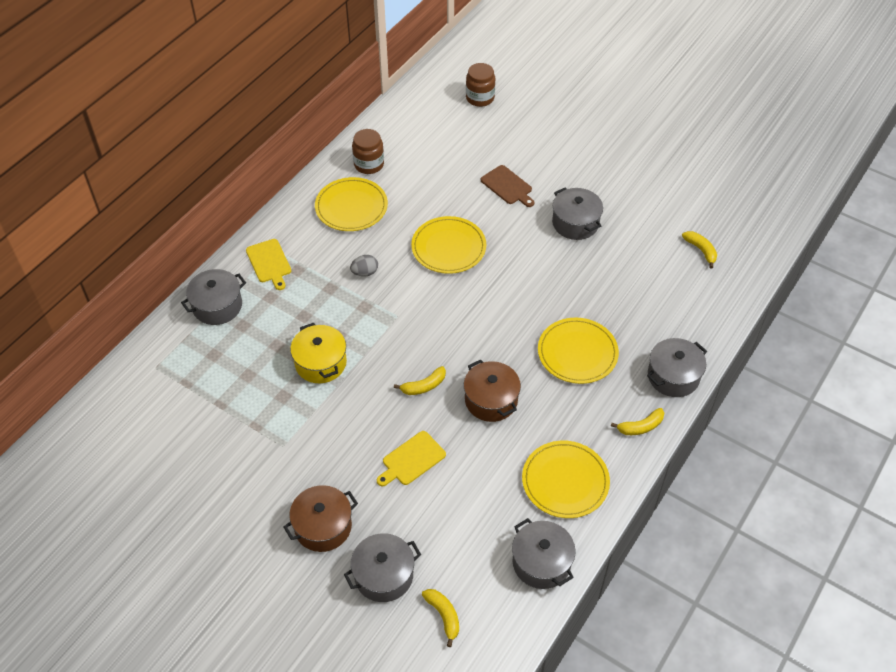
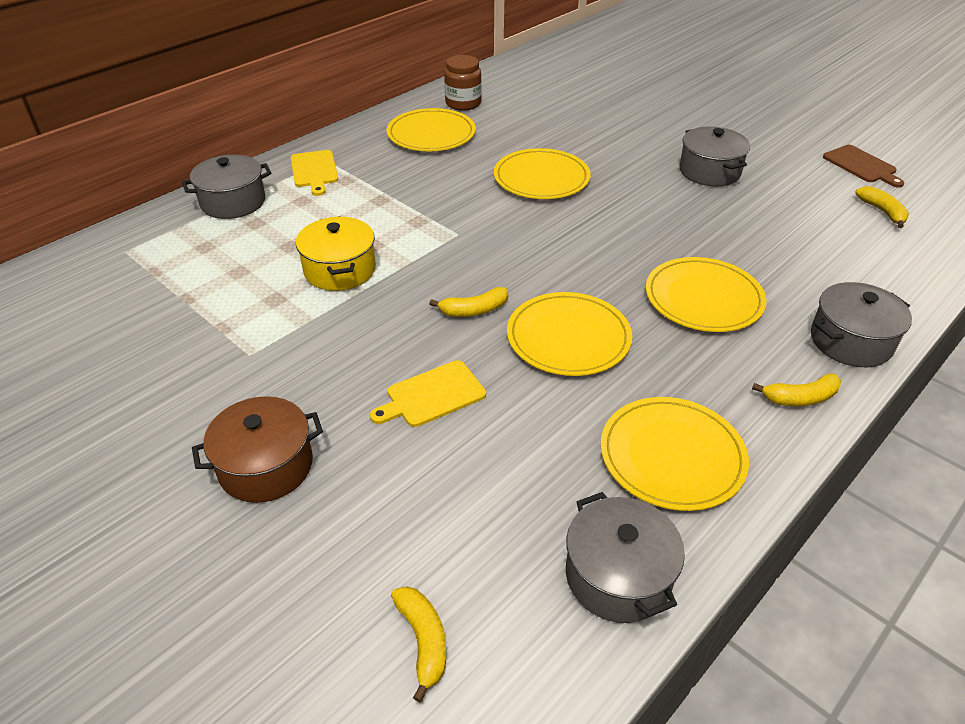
camera: 10 degrees right, 10 degrees down
(365, 272) = (428, 190): grey egg -> none
(383, 575) = (338, 554): grey pot -> none
(480, 98) = (604, 65): brown jar -> none
(491, 400) = (568, 337): brown pot -> yellow plate
(507, 186) = (626, 134): brown cutting board -> brown cutting board (861, 165)

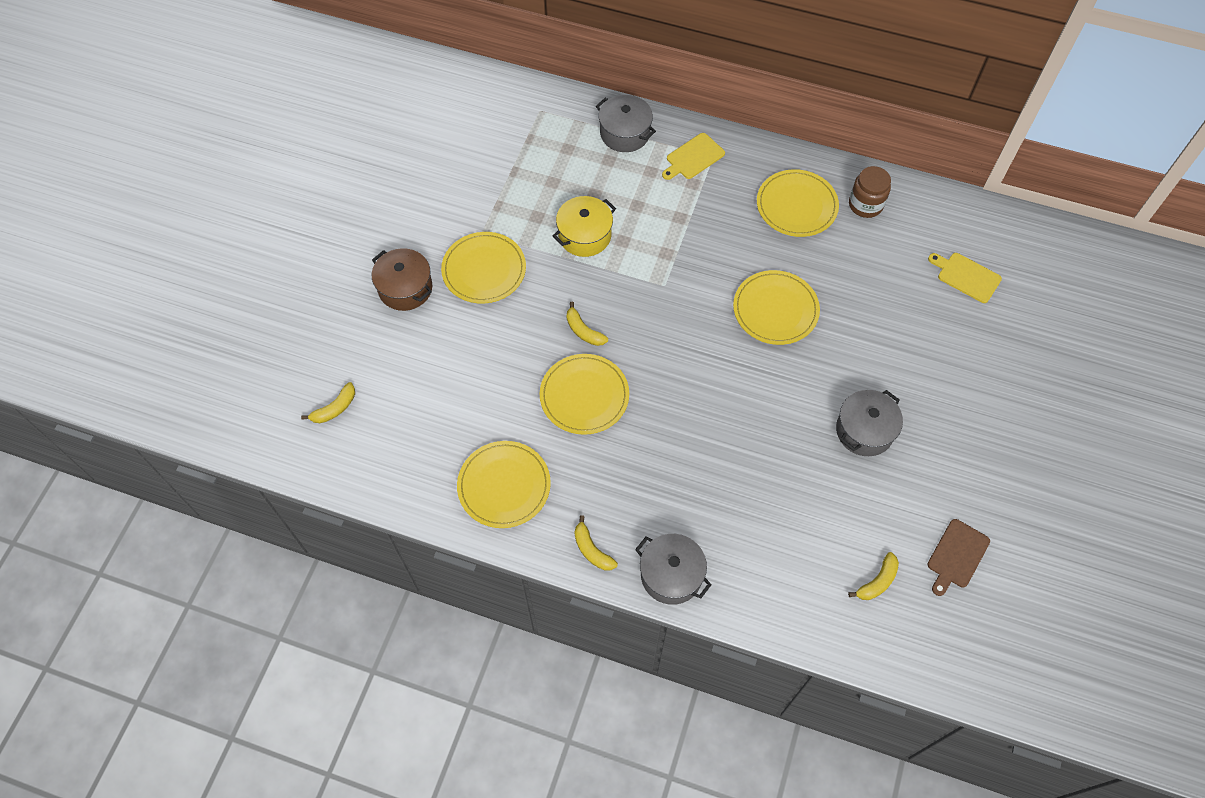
camera: 65 degrees right, 20 degrees up
(432, 395) = (494, 341): yellow cutting board -> yellow cutting board (966, 276)
(618, 576) = (406, 481): grey pot -> none
(703, 298) = (672, 468): yellow plate -> yellow plate (484, 270)

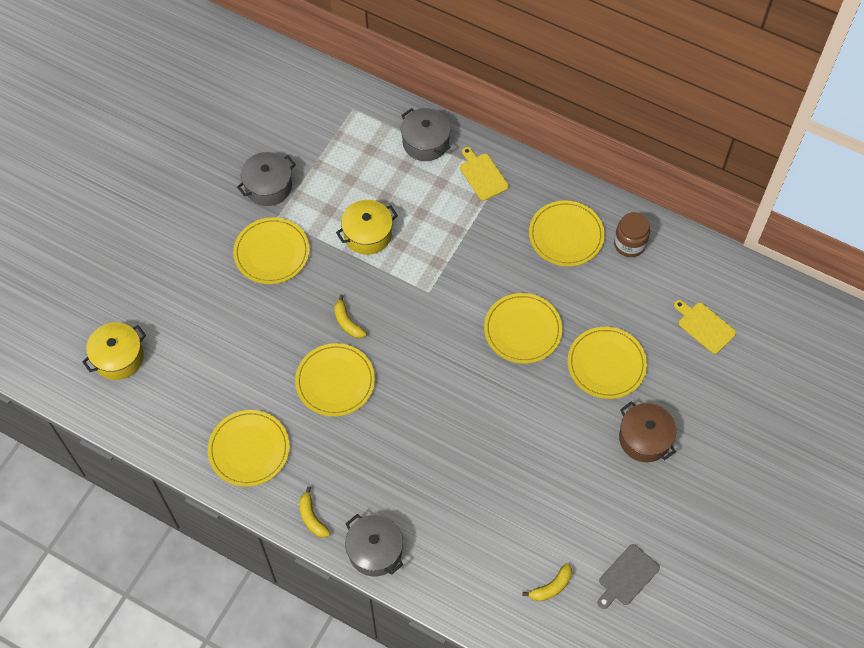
camera: 10 degrees right, 0 degrees up
(335, 408) = (118, 357): yellow banana -> yellow pot
(405, 288) = (199, 259): brown pot -> brown pot (644, 439)
(693, 157) = (482, 175): yellow cutting board -> yellow cutting board turned 90 degrees clockwise
(864, 430) = (574, 452): grey pot -> grey pot (268, 186)
(874, 331) = (606, 364): none -> yellow plate
(956, 556) = (627, 576): brown cutting board -> grey cutting board

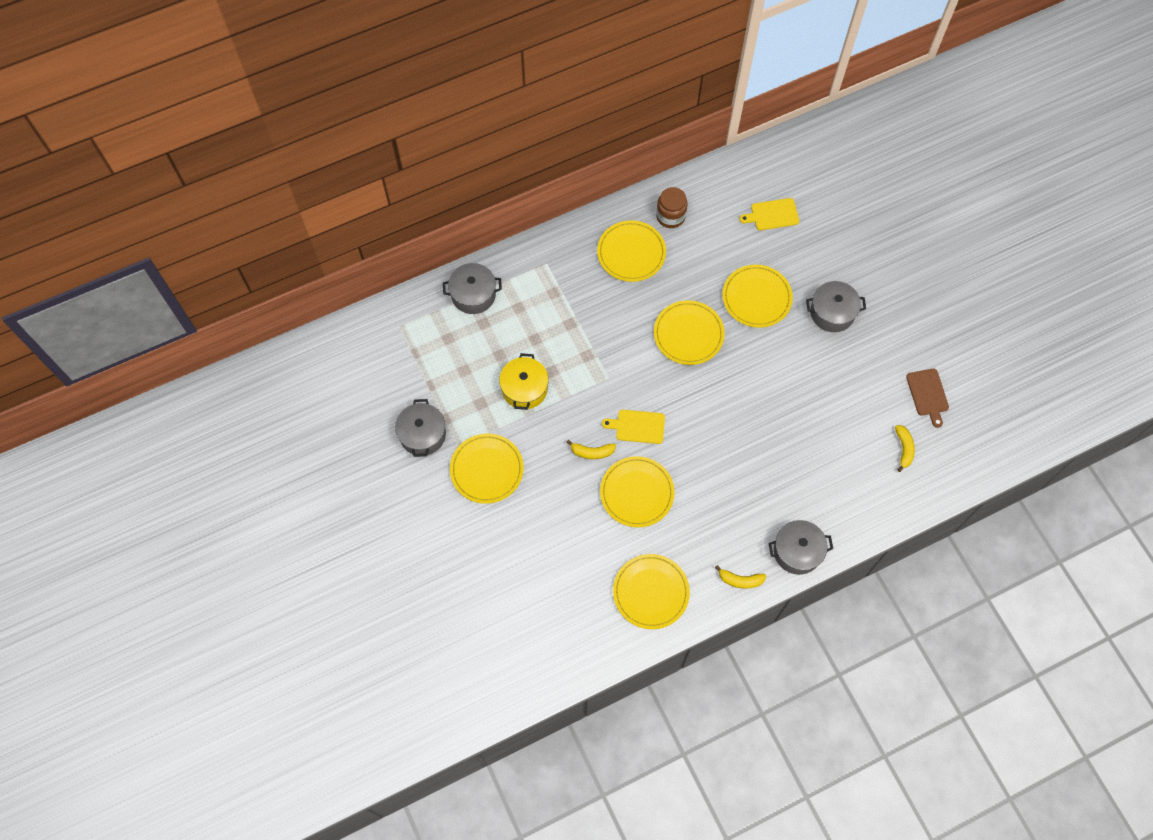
camera: 55 degrees left, 5 degrees up
(118, 357) = (496, 645): yellow pot -> none
(482, 175) = (535, 274): yellow cutting board -> yellow cutting board (637, 426)
(627, 576) = (928, 394): grey cutting board -> brown cutting board
(644, 439) = (832, 313): brown pot -> grey pot

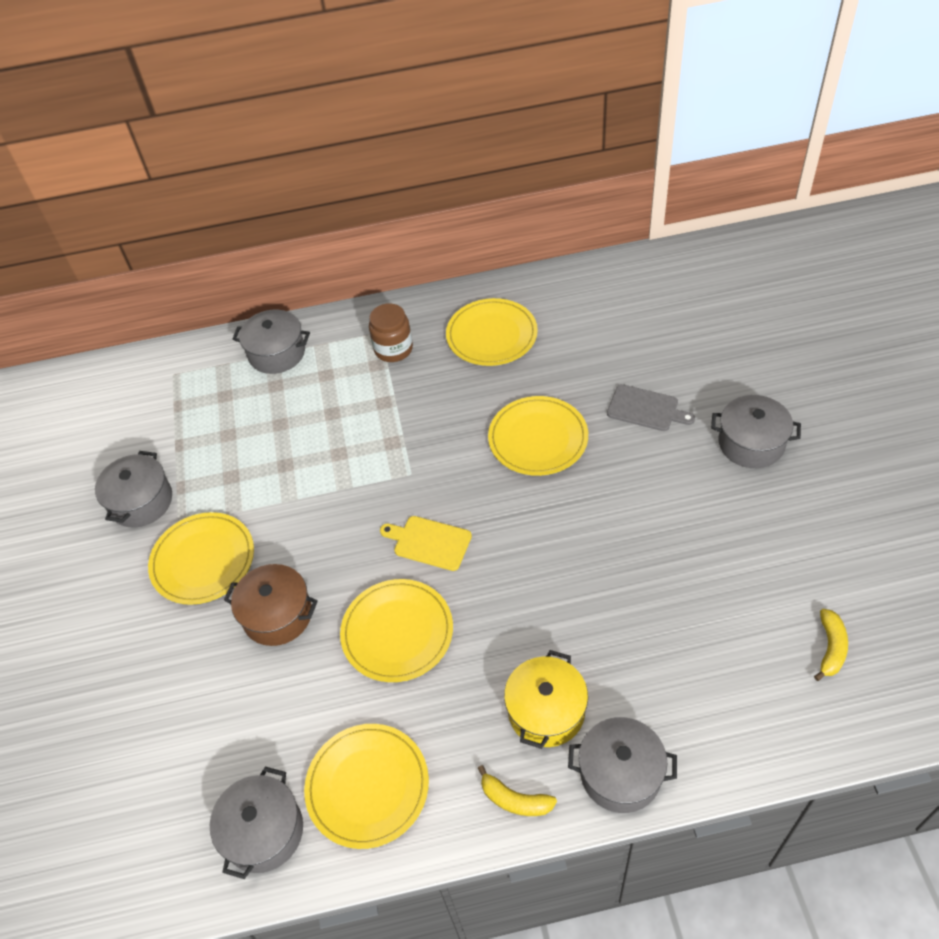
camera: 20 degrees right, 15 degrees down
(524, 389) = (295, 469): yellow pot -> yellow pot (546, 711)
(554, 497) = (277, 615): none -> brown pot
(592, 452) = (354, 564): yellow banana -> none
(597, 632) = (263, 831): none -> grey pot
(670, 216) = (555, 303): brown jar -> brown jar (393, 349)
(756, 297) = (646, 409): yellow plate -> grey cutting board
(772, 214) = (691, 318): yellow cutting board -> none
(928, 394) = (882, 575): brown cutting board -> none

